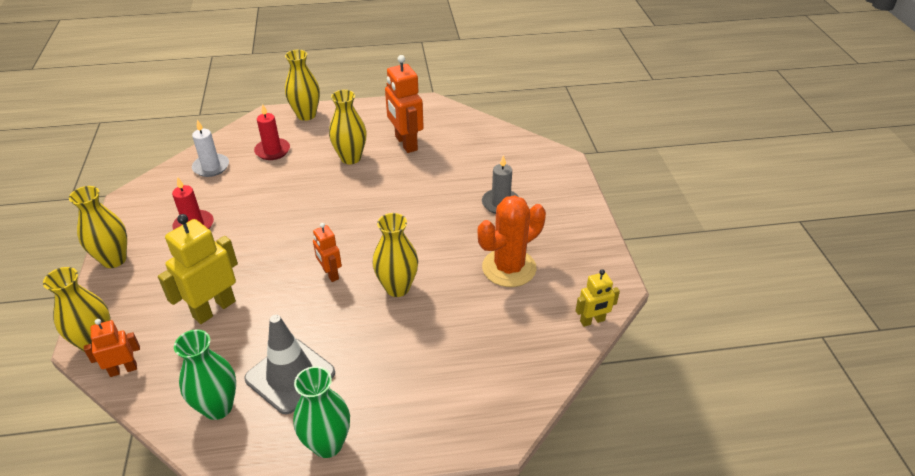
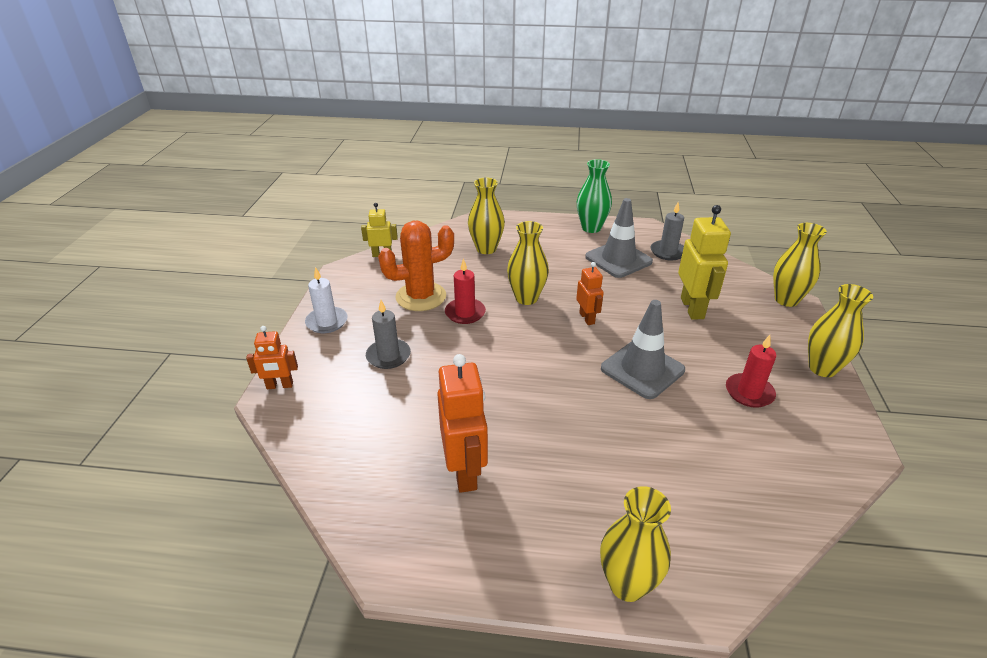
camera: 165 degrees left, 5 degrees down
(123, 369) = (751, 280): orange robot -> orange robot (280, 386)
(211, 167) = (766, 485): white candle -> white candle (327, 322)
(214, 309) = (692, 308): yellow robot -> yellow robot turned 60 degrees counterclockwise
(218, 407) = (667, 252): green vase -> grey candle
(272, 151) = (676, 500): red candle -> red candle (465, 313)
(281, 230) = (642, 369): none -> grey traffic cone
(350, 158) = (553, 459): yellow vase -> yellow vase (486, 249)

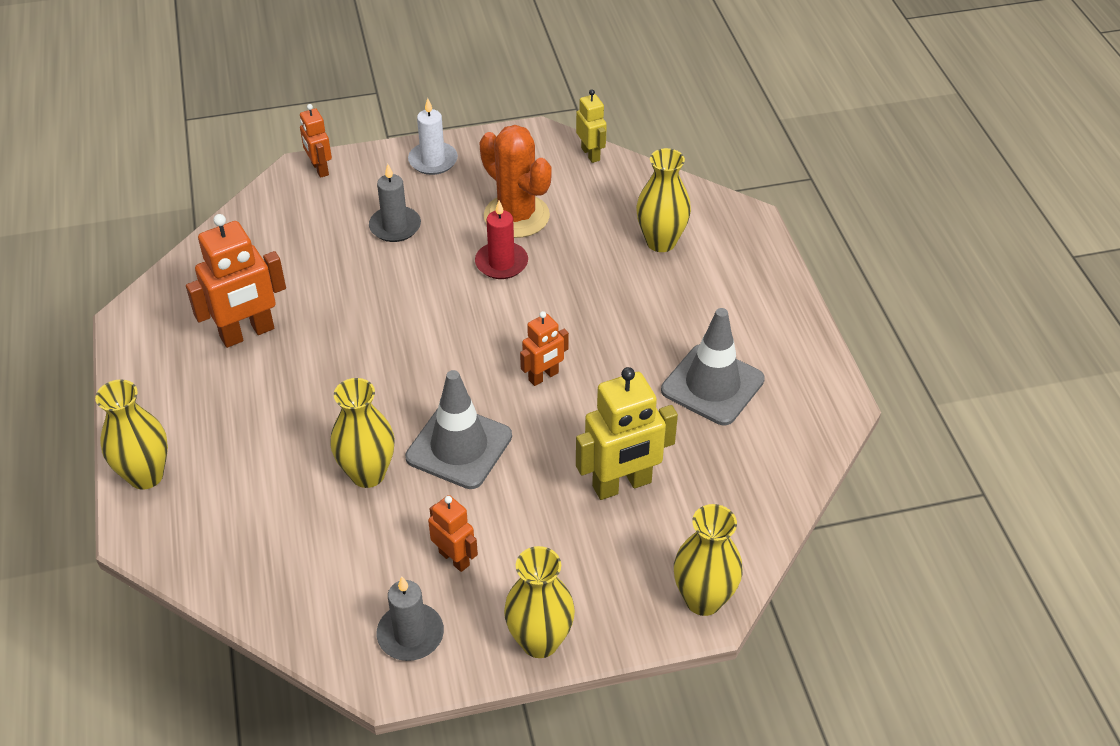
camera: 70 degrees right, 10 degrees up
(526, 298) = (561, 309): yellow vase -> yellow vase (368, 474)
(591, 228) = (790, 338): green vase -> none
(667, 252) = (769, 440): grey candle -> grey candle (410, 634)
(749, 392) = (454, 558): red candle -> orange robot

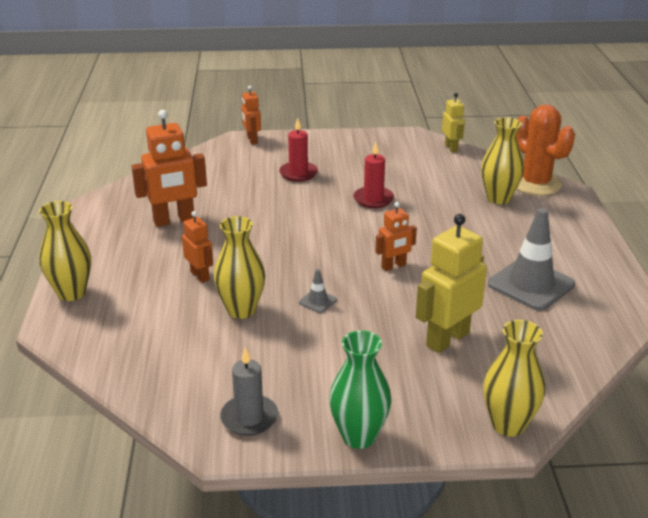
camera: 10 degrees right, 15 degrees down
(395, 226) = (298, 173): grey candle -> red candle
(433, 161) = (334, 142): white candle -> none
(454, 558) = (298, 371): orange robot -> orange robot (200, 276)
(459, 447) = (317, 301): grey traffic cone -> grey traffic cone, size x0.43
(516, 216) = (389, 175): orange cactus -> orange cactus (535, 184)
(540, 641) = (359, 436): yellow vase -> green vase
(622, 485) = (447, 339): yellow robot -> yellow robot turned 150 degrees clockwise

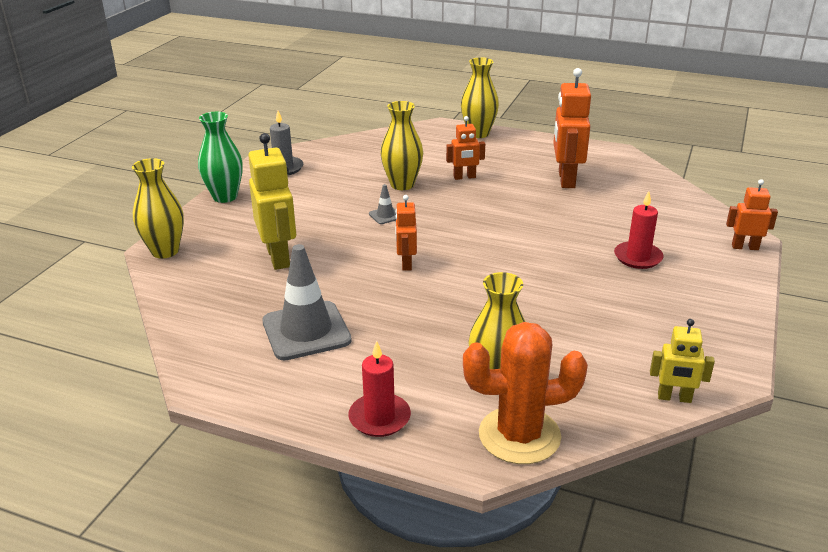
camera: 115 degrees right, 0 degrees up
(373, 199) = (548, 288): red candle -> red candle (379, 418)

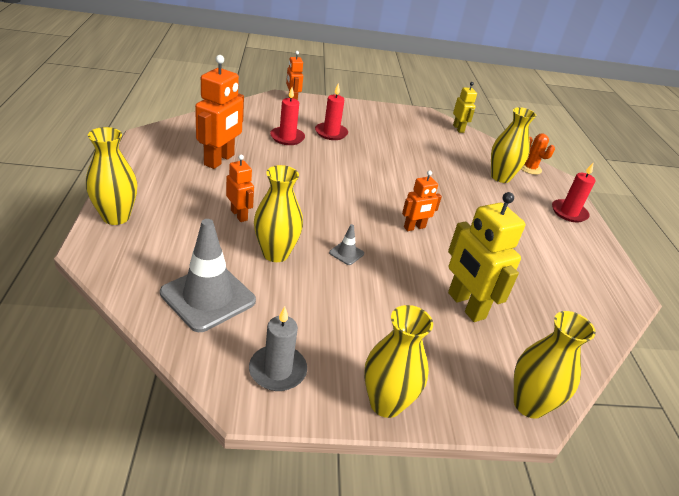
camera: 120 degrees left, 5 degrees up
(225, 197) = (386, 403): green vase -> yellow vase
(279, 257) = (465, 305): yellow robot -> yellow robot turned 75 degrees counterclockwise
(306, 331) = (535, 260): grey traffic cone -> grey traffic cone (208, 297)
(519, 435) = (530, 168): orange cactus -> orange cactus, size x0.54
(566, 179) = (219, 160): orange robot -> orange robot turned 45 degrees counterclockwise
(620, 224) = (287, 138): none -> red candle

